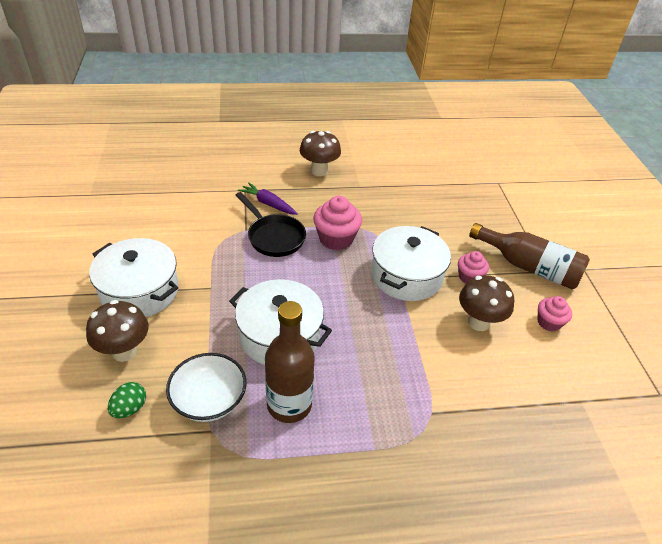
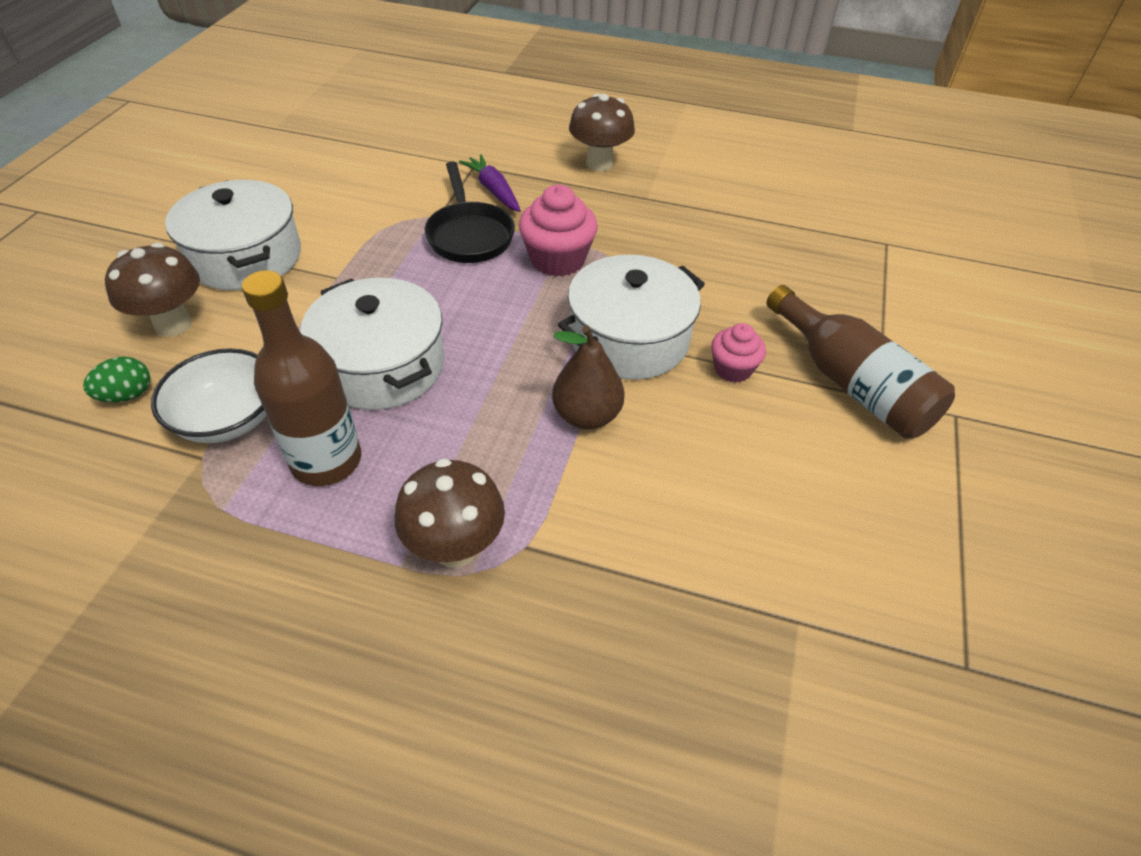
camera: 25 degrees right, 5 degrees up
(414, 328) = (586, 415): none -> brown pear
(478, 322) = (700, 440): brown mushroom -> brown mushroom (455, 547)
(549, 322) = (826, 478): pink cupcake -> none

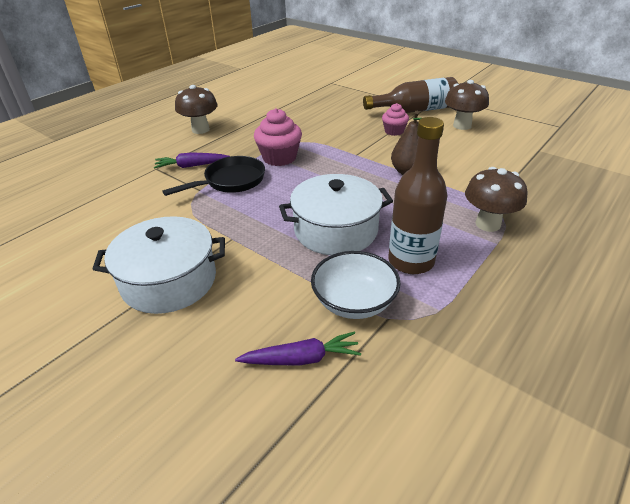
camera: 65 degrees left, 10 degrees down
(127, 395) = (301, 359): green egg -> purple carrot
(173, 324) = (227, 327): brown mushroom -> brown mushroom (462, 125)
(469, 235) = (230, 181): black pan -> black pan turned 45 degrees counterclockwise
(629, 339) = (358, 151): white pot -> none

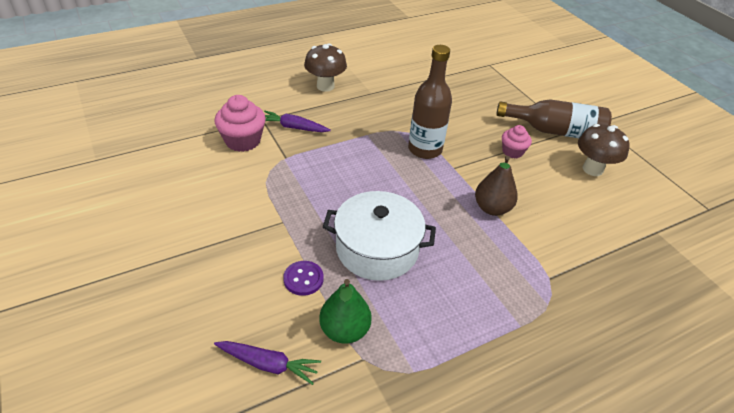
camera: 20 degrees right, 5 degrees up
(169, 281) = (210, 244): white pot -> none
(230, 181) = (317, 158): black pan -> none
(279, 158) = (377, 146): pink cupcake -> pink cupcake (243, 141)
(285, 276) = (303, 279): none -> purple button
(354, 302) = (344, 330): white bowl -> green pear
(411, 261) = (423, 310): brown bottle -> brown bottle (425, 149)
(488, 224) = (528, 300): brown mushroom -> none

